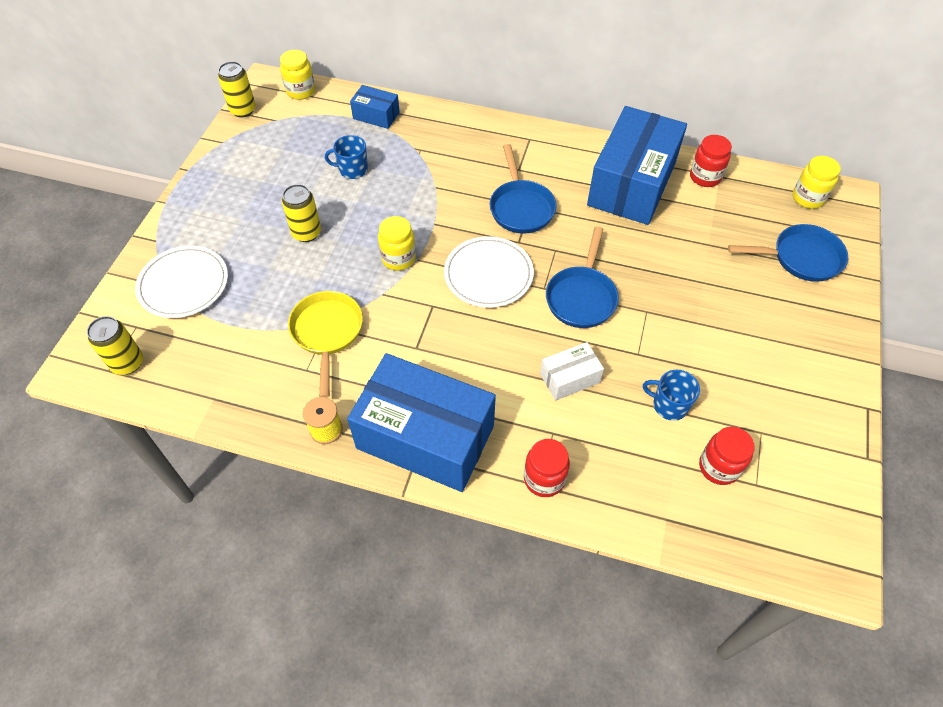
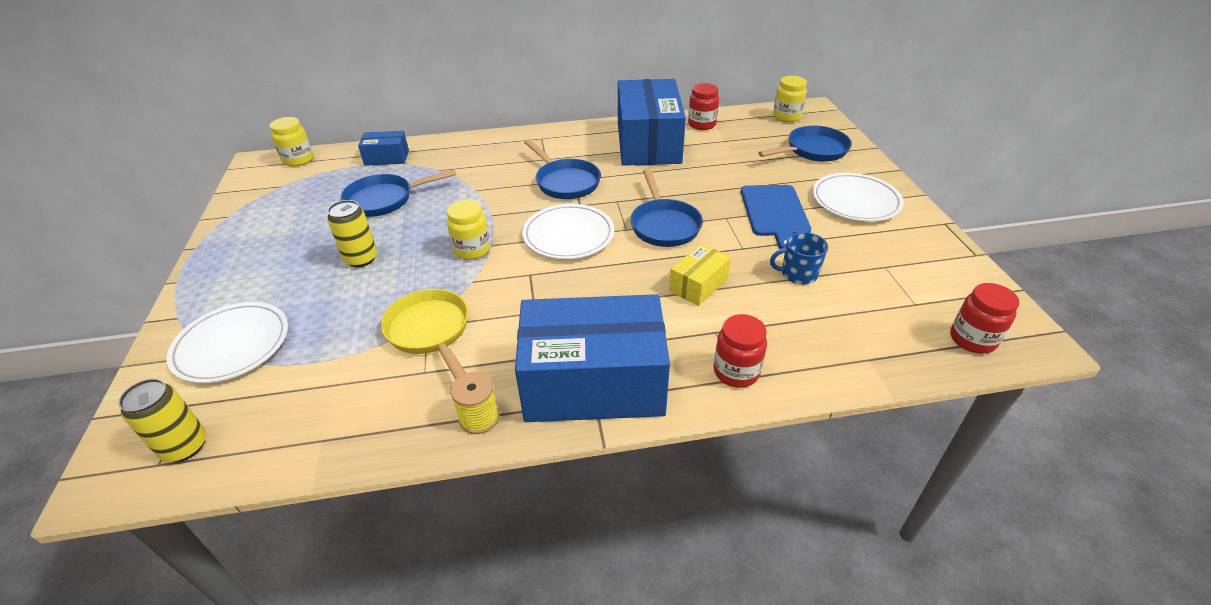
camera: 25 degrees left, 15 degrees down
(243, 110) = (240, 187): yellow can -> none
(352, 170) = (384, 200): blue mug -> blue pan
(569, 378) = (698, 285): white box -> yellow box
(698, 325) = (774, 213): none -> blue cutting board
(718, 467) = (875, 303): red jar -> red jar (972, 339)
(794, 343) = (855, 201): none -> white plate

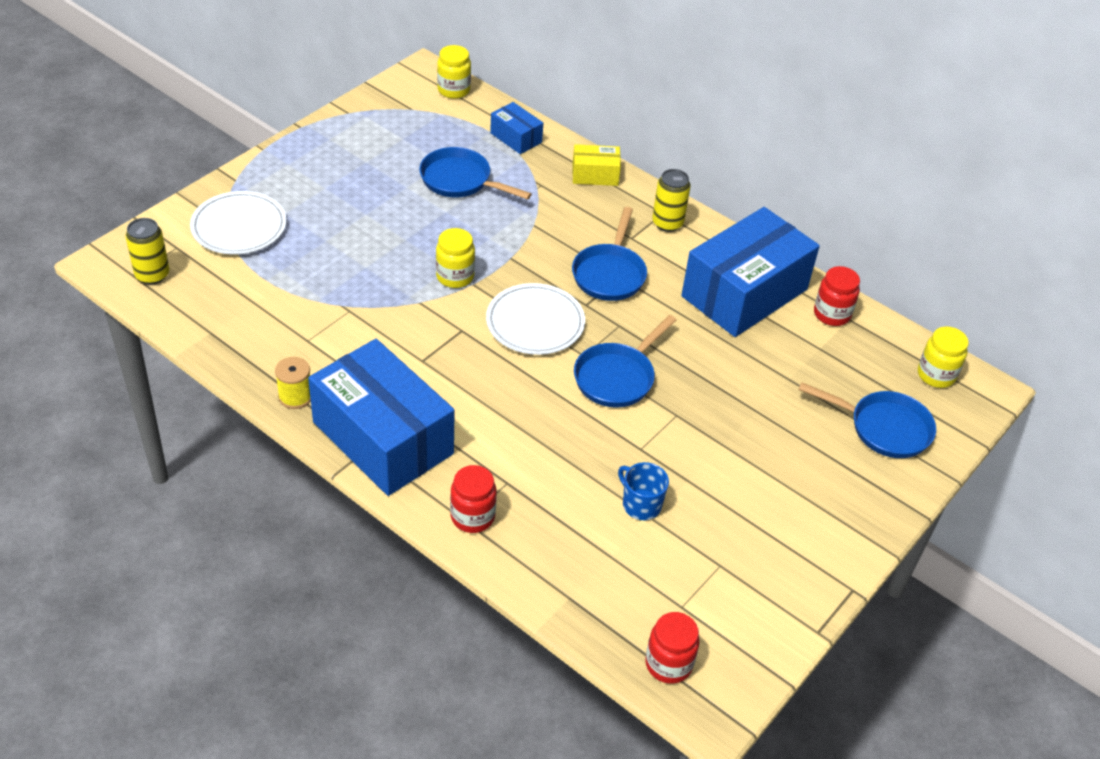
camera: 45 degrees right, 5 degrees up
(361, 259) = (380, 222): yellow can -> yellow can (667, 223)
(430, 332) = (346, 316): yellow pan -> none
(698, 285) = (555, 443): yellow box -> yellow box (595, 175)
(774, 213) = (723, 447): blue cutting board -> none
(855, 201) = (816, 502): white plate -> none

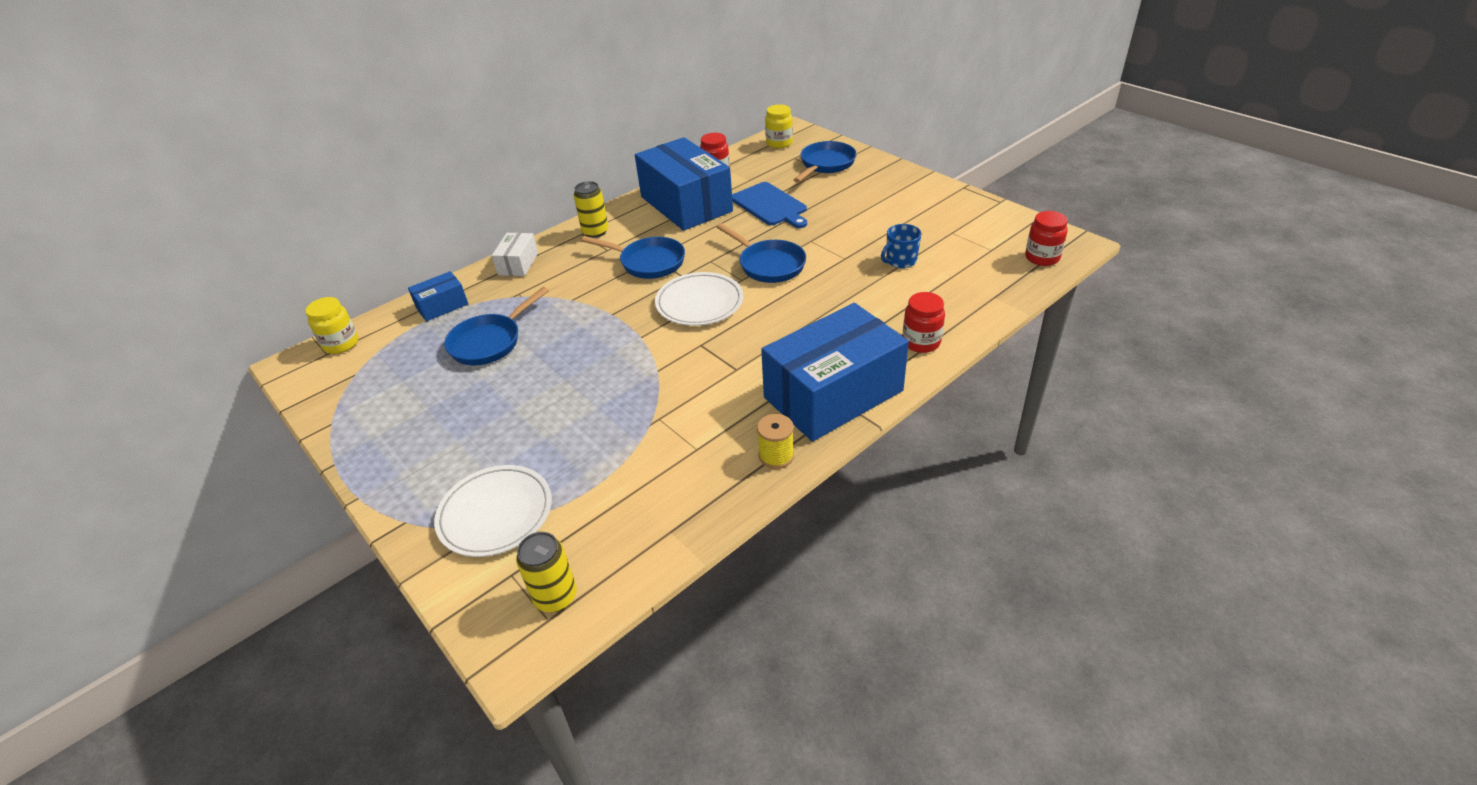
camera: 75 degrees left, 5 degrees down
(455, 276) = (628, 347): yellow jar -> none
(595, 175) = (518, 264): yellow box -> white box
(756, 372) = (770, 205): none -> blue cutting board

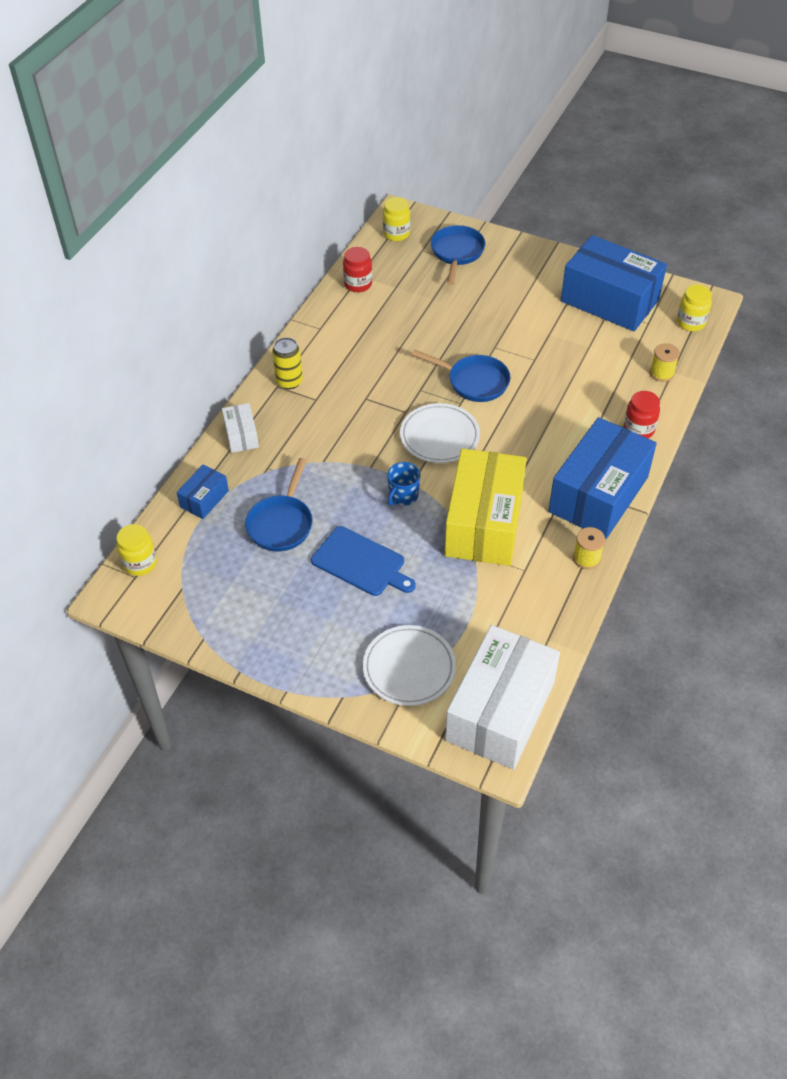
camera: 25 degrees left, 10 degrees up
(555, 596) = (500, 711): yellow can -> white box
(648, 262) = (365, 404): blue pan -> none
(686, 204) = (354, 329): blue box -> blue box (609, 300)
(686, 391) = (484, 523): none -> yellow box
(770, 205) = (435, 314): blue cutting board -> blue cutting board (361, 563)
(900, 261) = (582, 352): blue mug -> blue mug (403, 495)
(980, 296) = (662, 373): none -> yellow spool
(1042, 258) = (691, 322): red jar -> yellow jar

